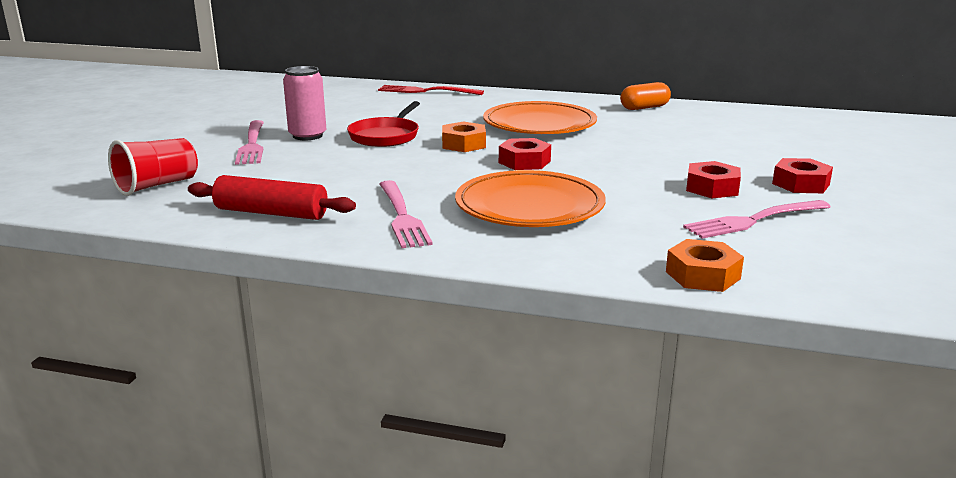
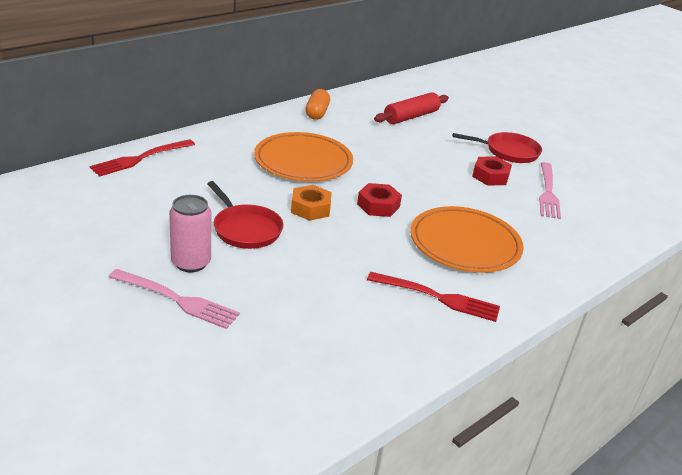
camera: 60 degrees left, 10 degrees up
(157, 185) = (236, 392): red cup -> none
(271, 213) = (375, 352): red rolling pin -> red rolling pin (411, 117)
(402, 216) = (438, 297): pink fork -> red fork
(703, 275) = (607, 244): orange nut -> none
(800, 184) = (508, 152): red nut -> red pan

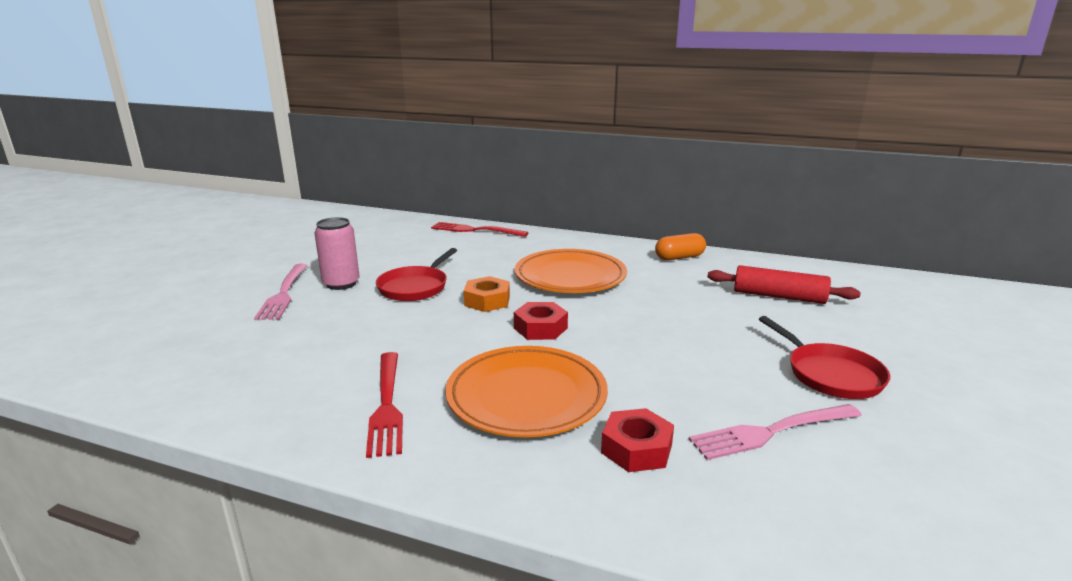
camera: 65 degrees right, 10 degrees down
(490, 176) = (730, 376): red nut -> red nut (636, 449)

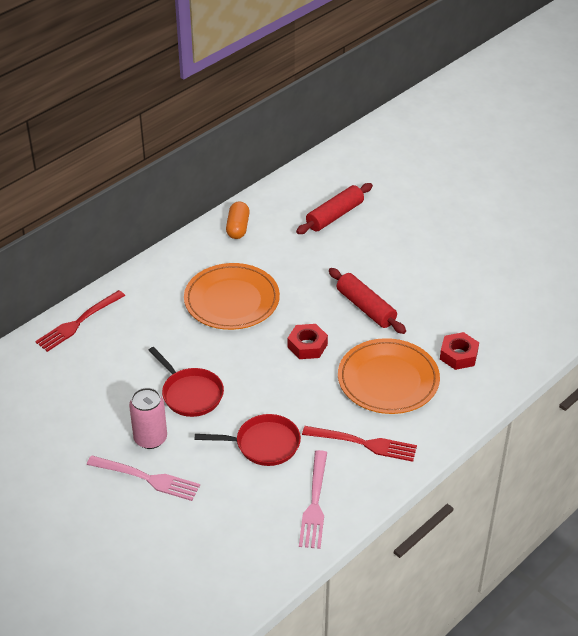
camera: 65 degrees left, 20 degrees up
(487, 301) = (245, 359): orange nut -> none
(648, 349) = (365, 308): none -> red rolling pin
(771, 432) = (470, 301): pink fork -> pink fork (314, 503)
(830, 374) = (434, 251): red pan -> red pan (263, 444)

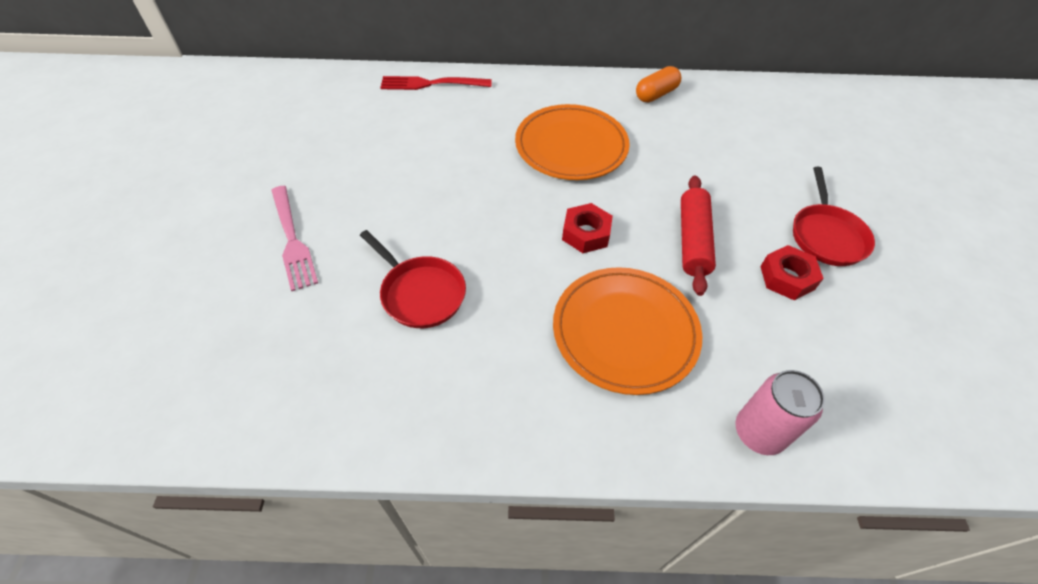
camera: 45 degrees right, 10 degrees up
(150, 438) = (345, 209): pink can -> pink can (758, 432)
(190, 394) = (428, 197): red pan -> red pan (826, 235)
(314, 503) = (379, 398): pink fork -> none
(335, 216) = (765, 138): red rolling pin -> none
(363, 443) = (511, 379): red fork -> none
(458, 355) = (743, 371): red nut -> red nut (787, 278)

